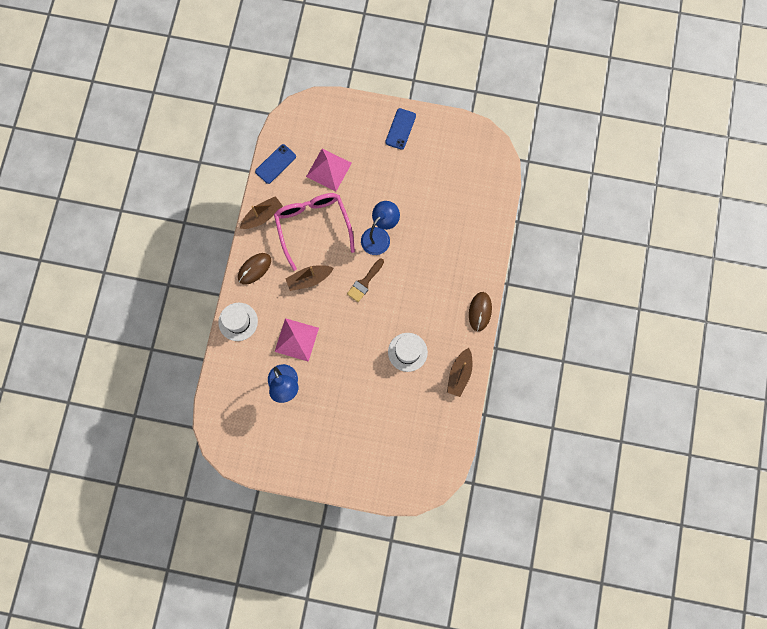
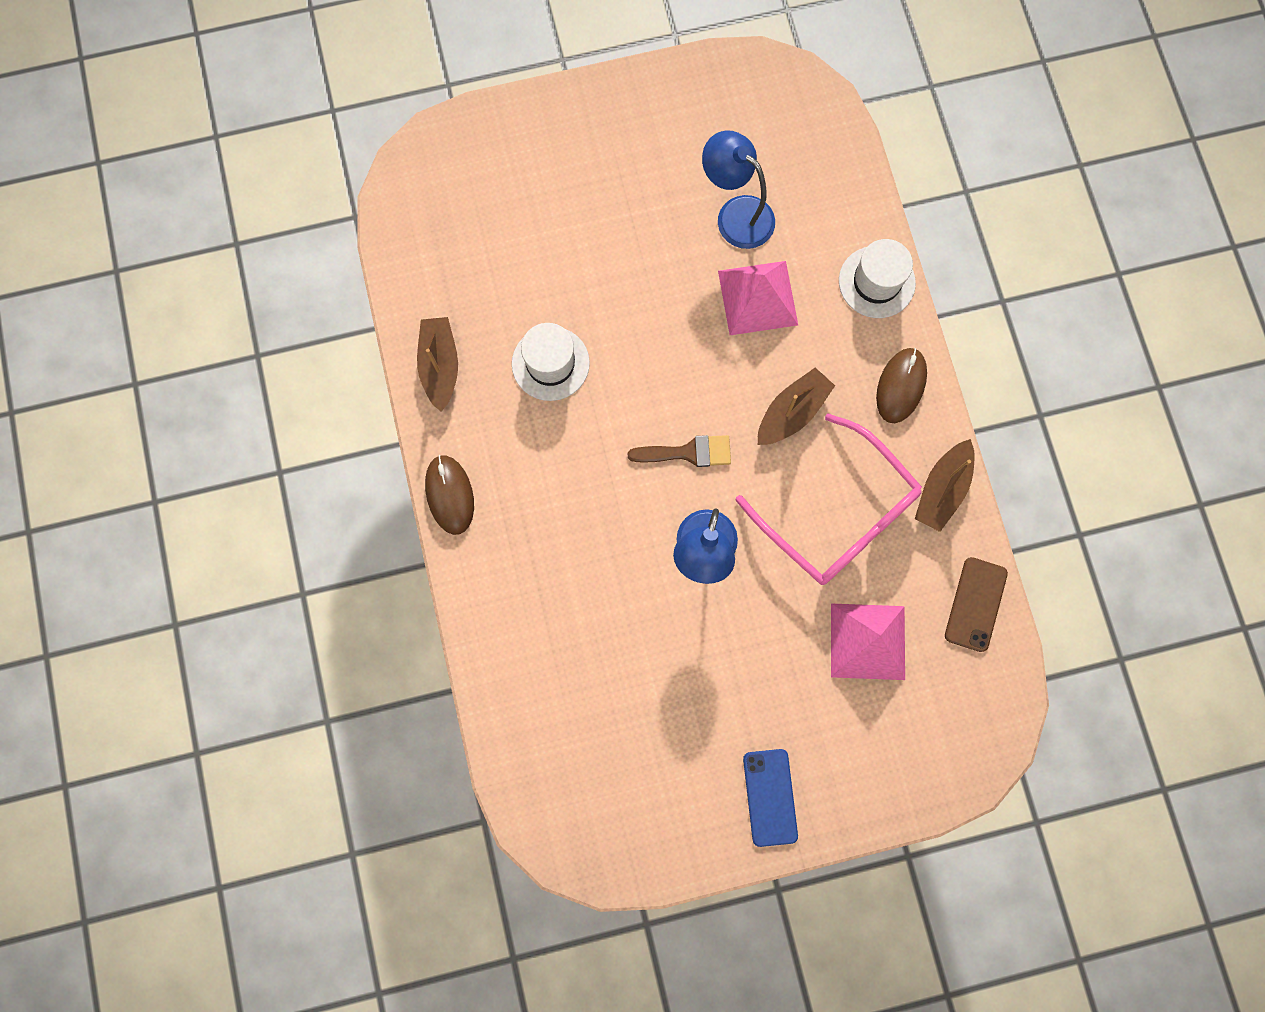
camera: 155 degrees right, 0 degrees up
(275, 164) = (975, 604): blue phone -> brown phone
(364, 282) = (688, 452): brown brush -> brown brush turned 75 degrees clockwise

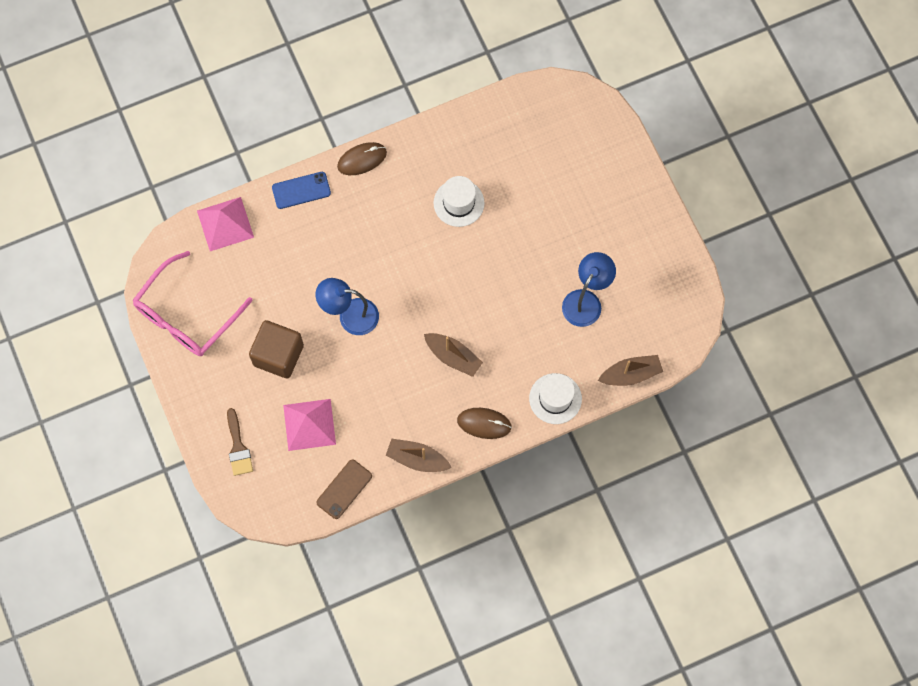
camera: 80 degrees right, 5 degrees down
(440, 366) = (444, 138): brown boat -> brown boat (630, 374)
(688, 452) = (414, 296): brown brush -> brown brush (238, 447)
(749, 672) = (278, 355): none -> brown cube
(757, 297) = (529, 323): pink pyramid -> pink pyramid (225, 223)
(770, 797) = (203, 379): blue phone -> blue phone (301, 190)
(838, 514) = (389, 395): pink glasses -> pink glasses (186, 315)
(975, 604) = (344, 489): brown phone -> brown phone turned 60 degrees counterclockwise

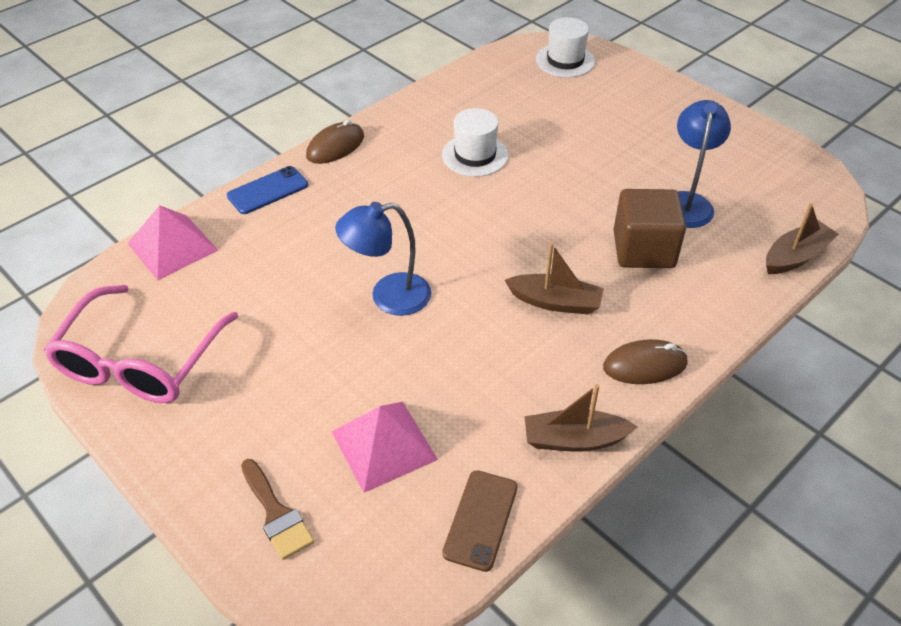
camera: 20 degrees left, 25 degrees down
(278, 355) = (300, 370): brown cube -> brown cube (643, 249)
(555, 398) = (721, 309): white hat -> white hat (565, 60)

